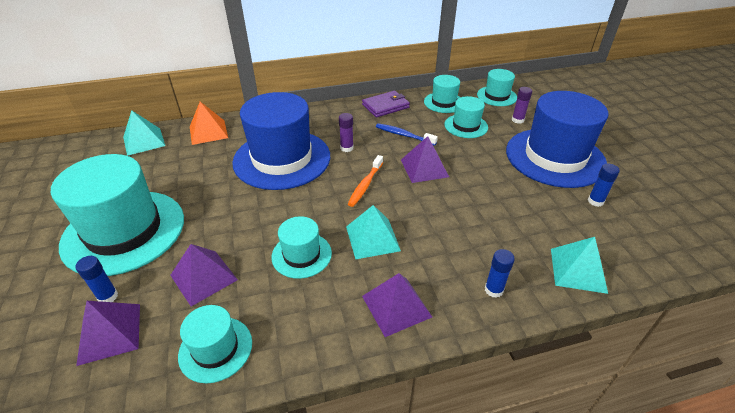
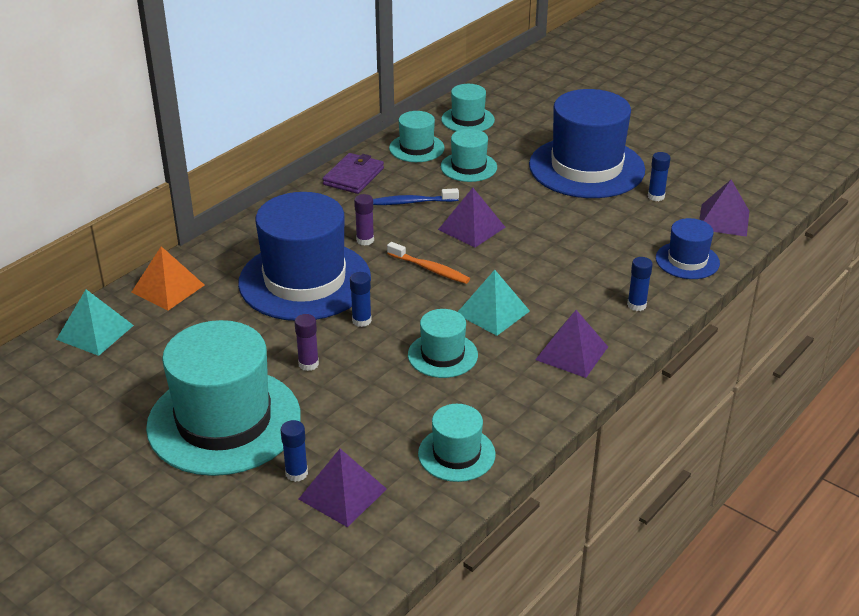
camera: 35 degrees left, 5 degrees down
(203, 277) = (371, 415): purple pyramid -> purple pyramid (723, 220)
(281, 202) = (361, 321): none -> blue glue stick
(365, 185) = (430, 269): orange toothbrush -> orange toothbrush turned 45 degrees counterclockwise
(517, 120) = (516, 141): purple glue stick -> purple glue stick (308, 364)
(578, 270) = (687, 260): turquoise pyramid -> blue hat

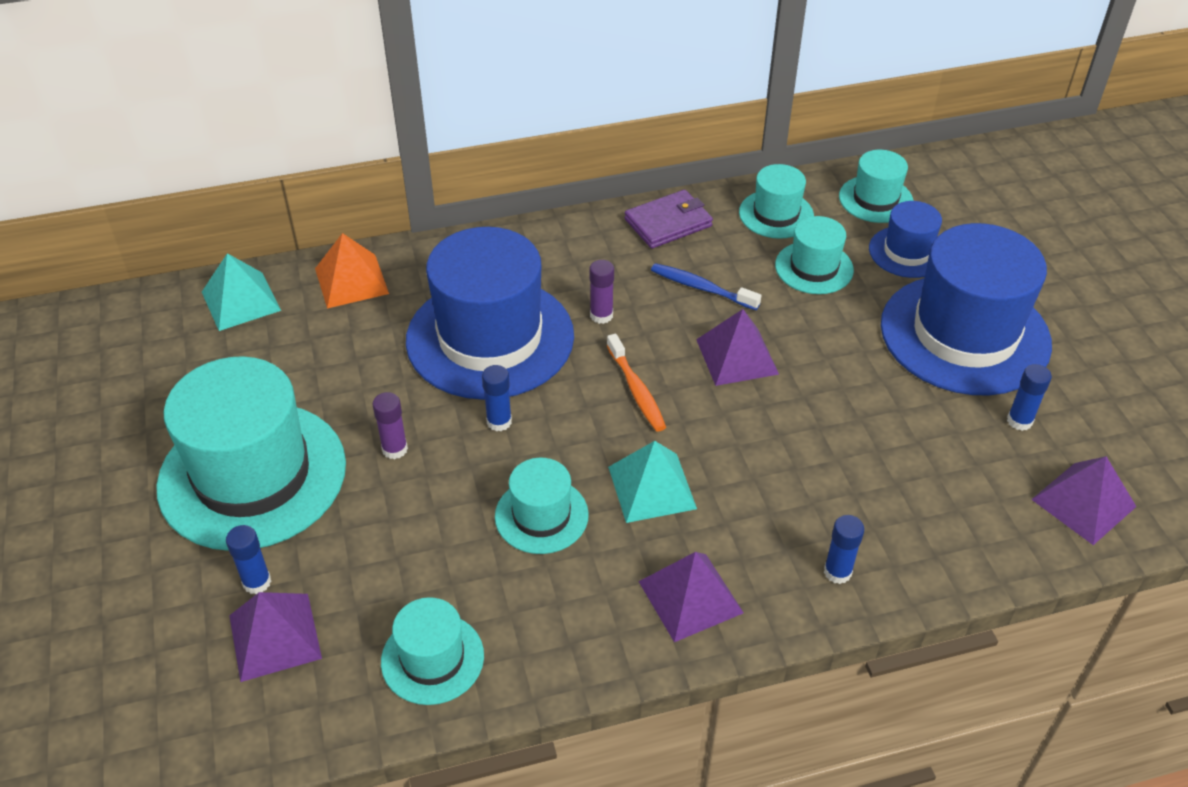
camera: 35 degrees right, 10 degrees up
(687, 260) = (970, 540): blue hat -> blue hat (907, 252)

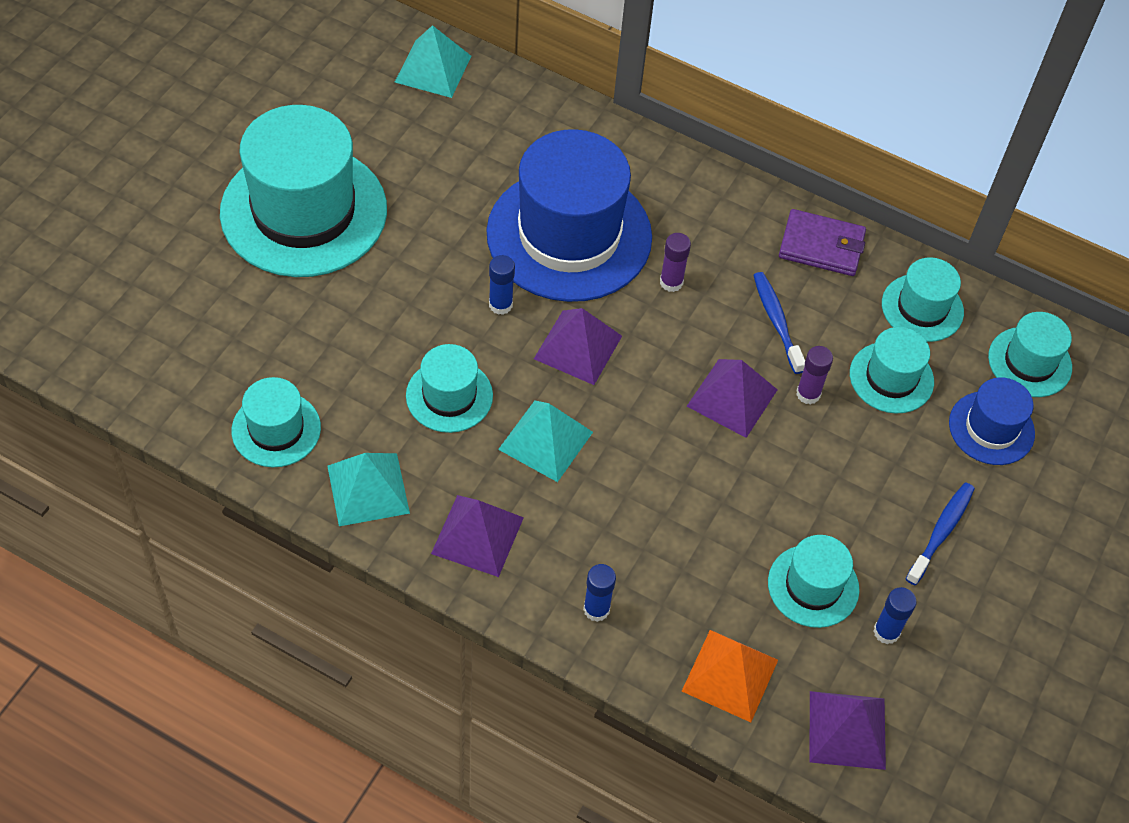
camera: 40 degrees right, 10 degrees up
(257, 582) = (231, 288): blue glue stick -> none
(275, 636) = (204, 333): purple pyramid -> purple pyramid (578, 347)
(351, 280) = (525, 110): orange pyramid -> orange pyramid (730, 675)
(394, 449) = (410, 267): purple glue stick -> purple glue stick (808, 394)
(566, 638) = (368, 489): none -> turquoise pyramid
(636, 390) = (624, 361): orange toothbrush -> none
(942, 431) = (813, 586): none -> turquoise hat
(964, 334) = (941, 532): blue hat -> blue toothbrush

